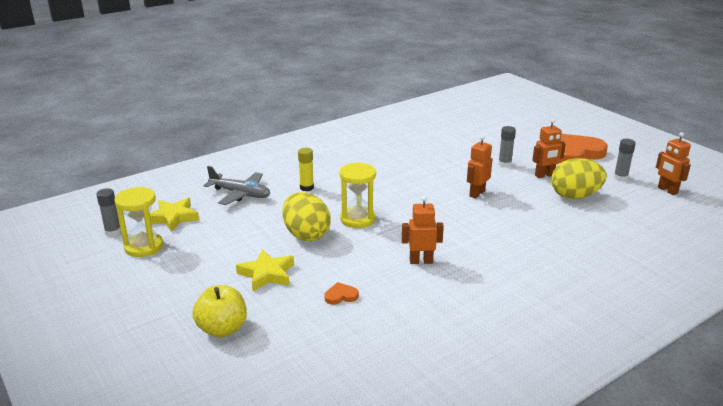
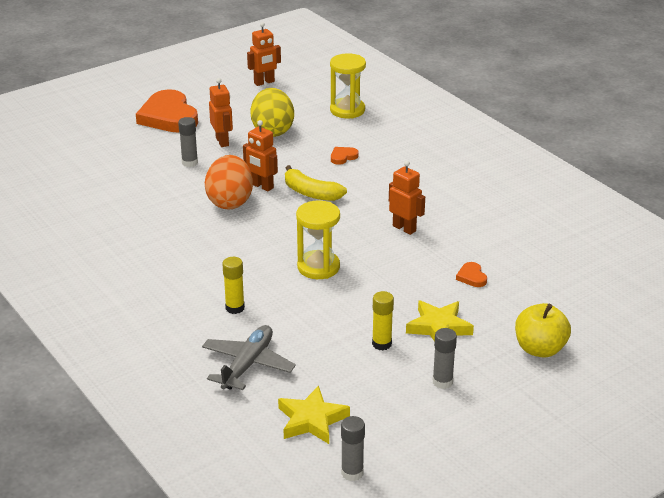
camera: 90 degrees left, 5 degrees up
(144, 247) = (388, 435): yellow hourglass -> yellow hourglass (347, 110)
(250, 246) = (381, 344): none -> yellow glue stick
(306, 235) = (354, 303): yellow egg -> none
(421, 261) = (404, 228): orange robot -> orange robot turned 135 degrees clockwise
(449, 181) = (230, 202): none -> orange egg
(471, 215) = (311, 193): none -> yellow banana
(541, 230) = (343, 157): none -> orange heart
(620, 178) = (234, 101): grey glue stick -> grey glue stick (442, 382)

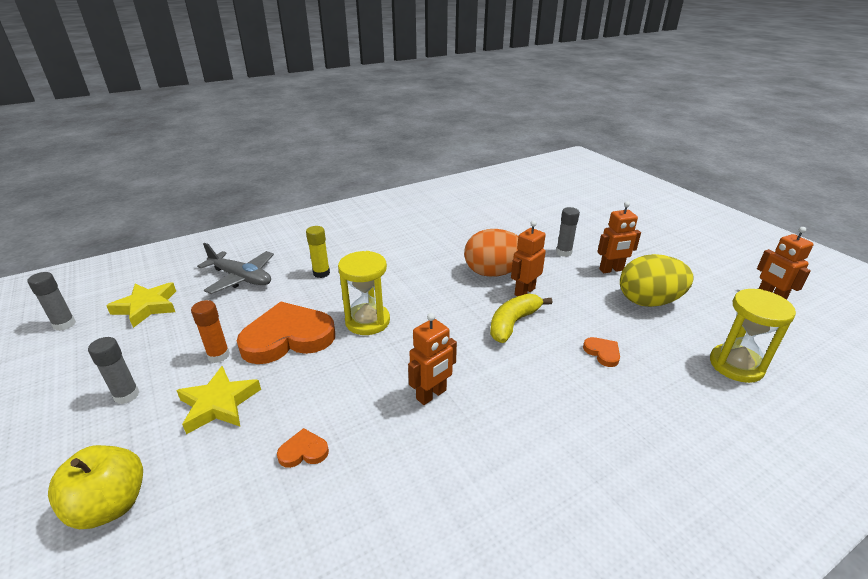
camera: 95 degrees right, 0 degrees up
(168, 116) = (650, 241): orange heart -> orange heart (288, 337)
(381, 344) = (218, 355): yellow glue stick -> orange glue stick

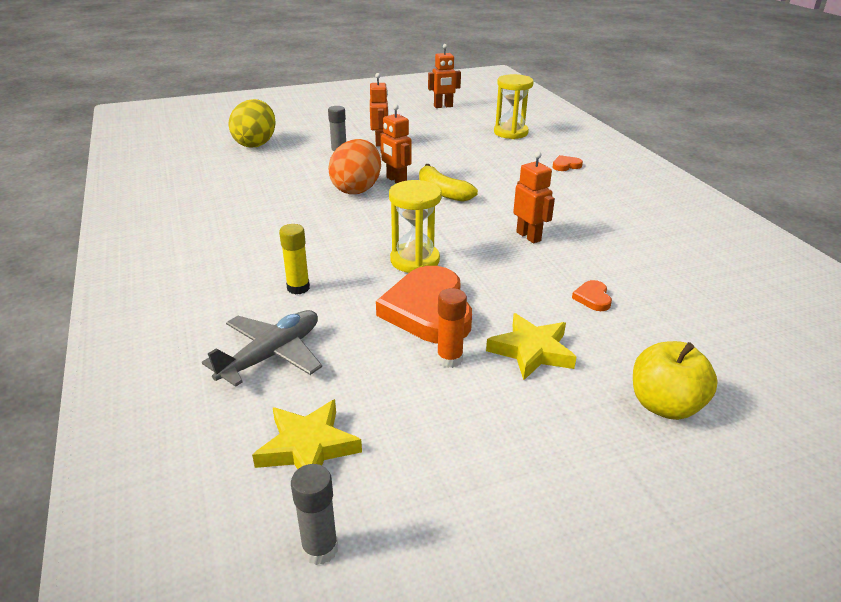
camera: 80 degrees left, 0 degrees up
(126, 395) = (511, 427): grey glue stick -> none
(602, 353) = (489, 167): orange heart -> orange heart (566, 165)
(648, 301) = (431, 140): yellow egg -> yellow egg (256, 144)

